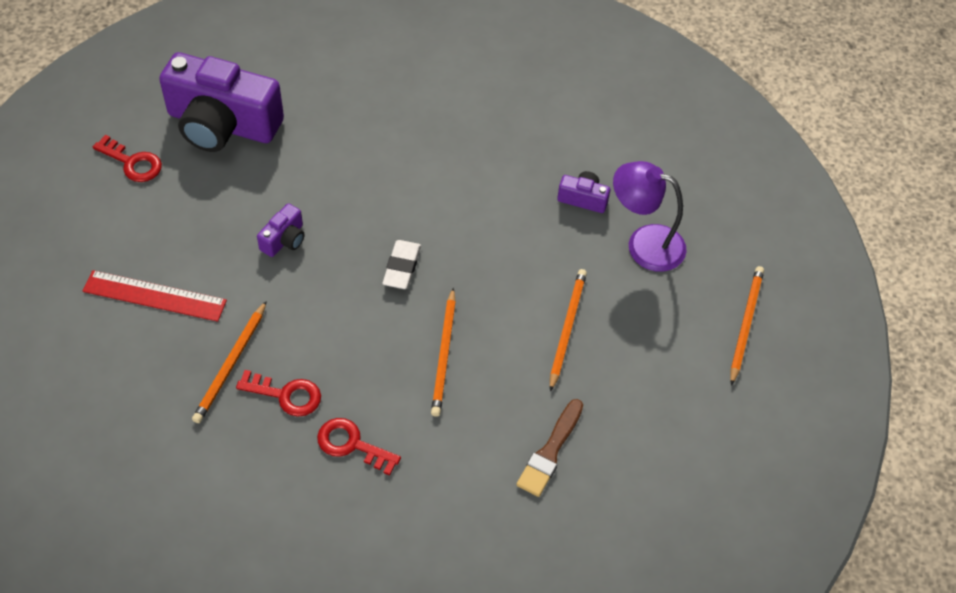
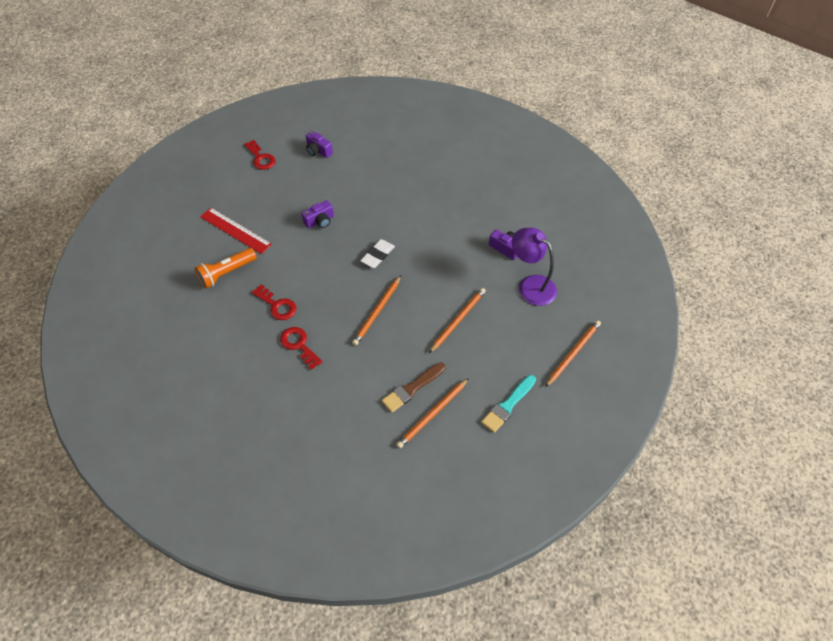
camera: 25 degrees right, 0 degrees up
(178, 370) = (227, 273): none -> orange flashlight
(222, 124) = (318, 151): purple camera -> purple camera, size x0.42
(231, 364) = (256, 279): orange pencil -> orange pencil (432, 414)
(692, 429) = (508, 405): none -> turquoise brush

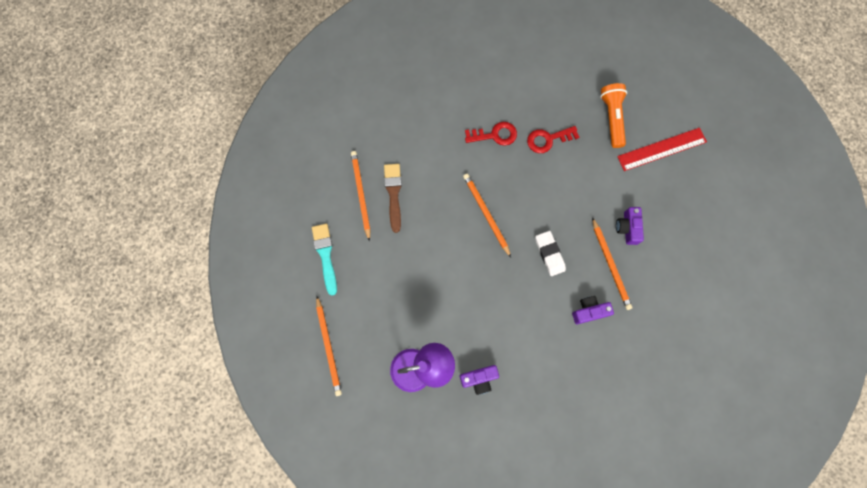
camera: 125 degrees right, 20 degrees up
(261, 158) = (756, 221): red key -> none
(318, 151) = (734, 284): purple camera -> purple camera (589, 311)
(458, 320) = (430, 275): orange pencil -> orange pencil (610, 265)

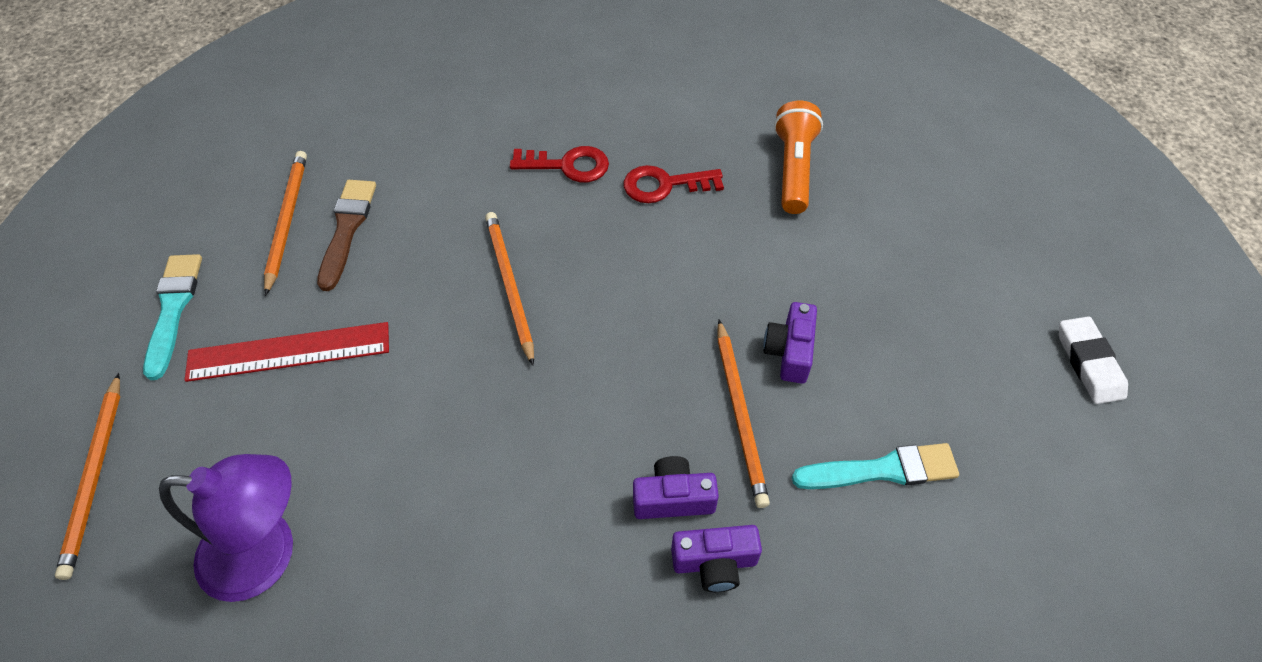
camera: 10 degrees right, 20 degrees down
(479, 379) = (385, 600): purple camera -> purple camera (714, 563)
(549, 254) = (616, 374): white eraser -> white eraser (1089, 363)
(662, 149) = (882, 229): red ruler -> red ruler (289, 352)
(677, 282) = (882, 470): none -> turquoise brush

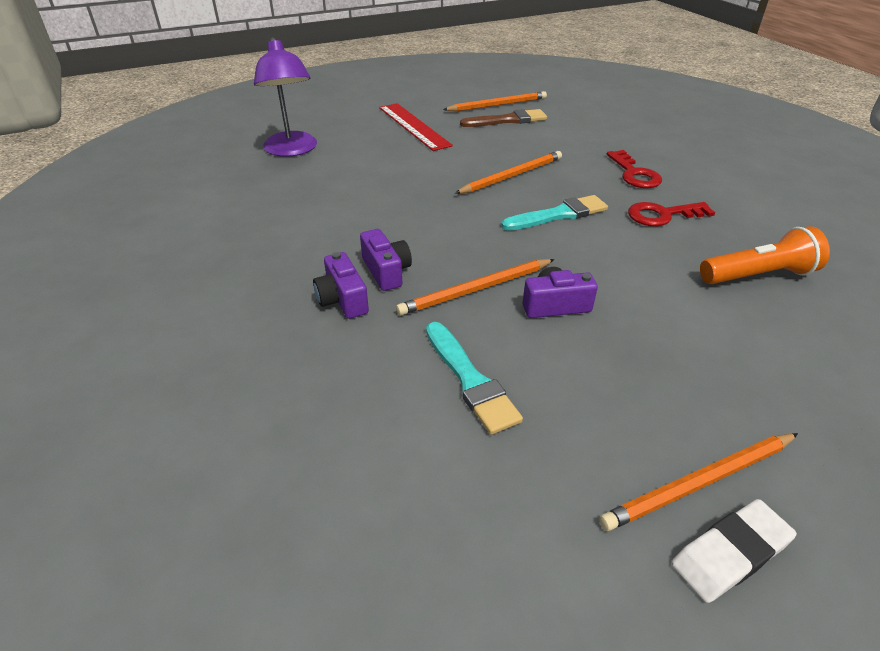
camera: 70 degrees right, 15 degrees down
(95, 476) = (317, 104): orange pencil -> orange pencil (699, 483)
(173, 309) = (419, 95): turquoise brush -> turquoise brush (558, 214)
(664, 185) = (662, 215): red key -> red key turned 75 degrees counterclockwise

